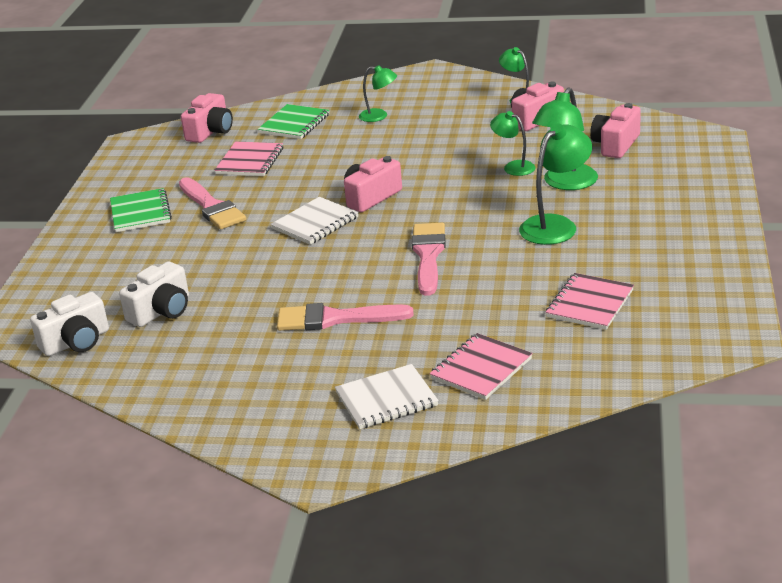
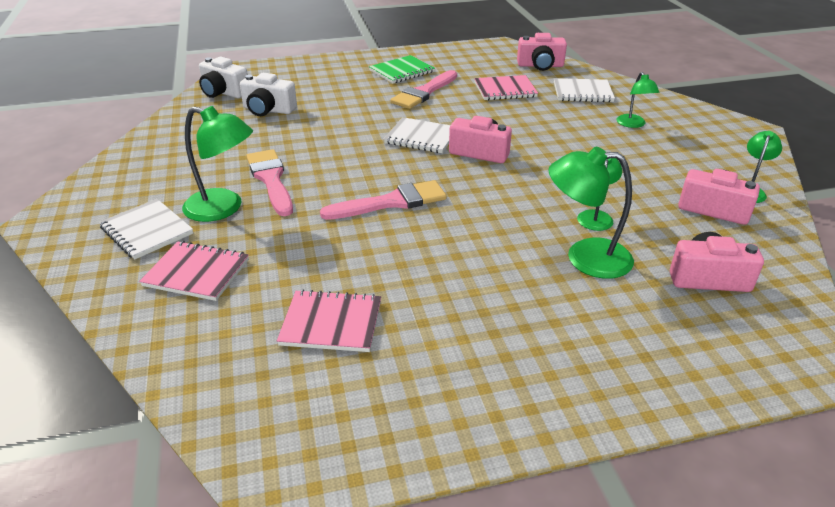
camera: 65 degrees right, 5 degrees up
(294, 124) = (582, 92): green notebook -> white notebook
(555, 225) = (488, 267): green lamp -> green lamp (223, 208)

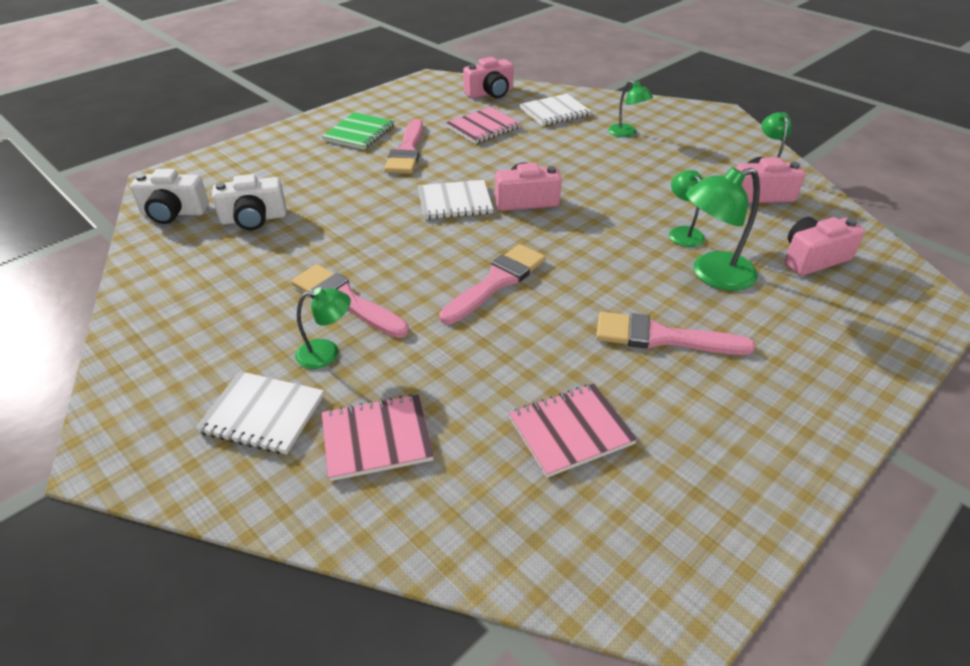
camera: 30 degrees left, 5 degrees up
(223, 208) = (327, 353): green lamp -> green lamp, size x0.60
(481, 287) = (661, 337): none -> pink brush

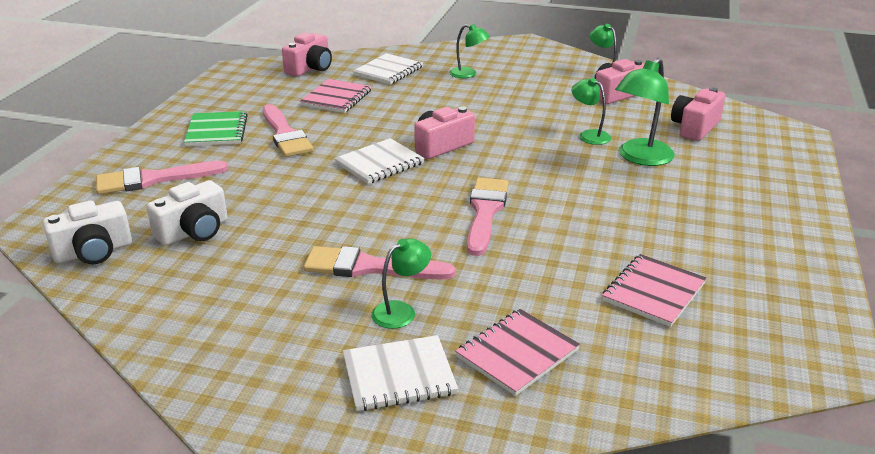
camera: 30 degrees left, 10 degrees down
(661, 337) = (649, 210): pink brush -> pink brush (153, 179)

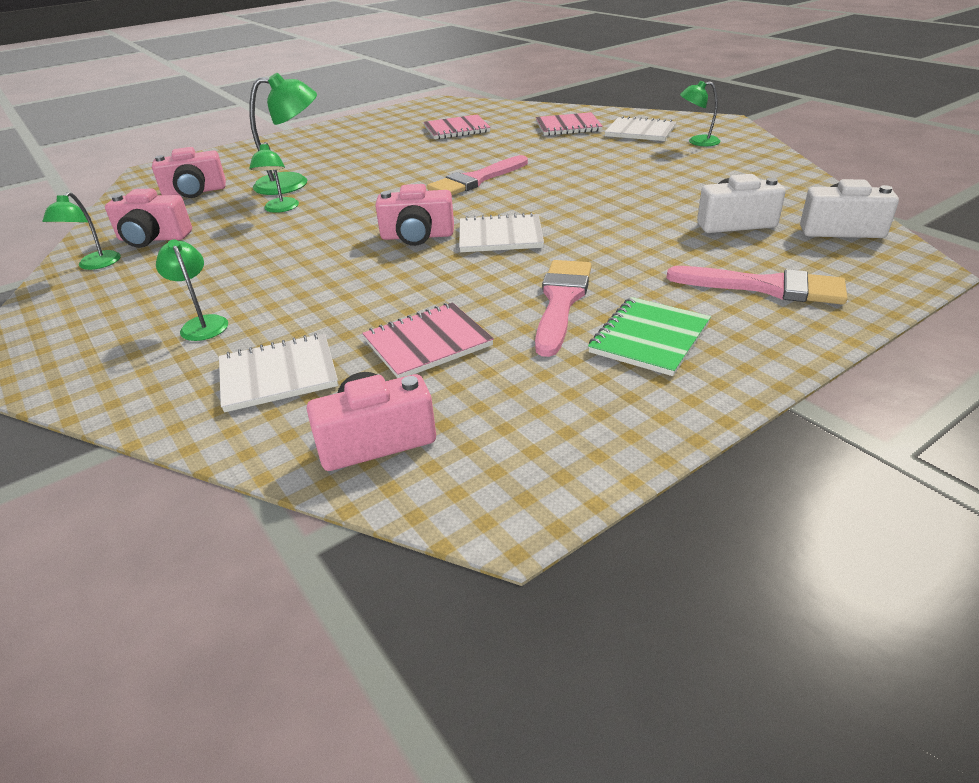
camera: 140 degrees left, 5 degrees up
(369, 267) = (605, 171): pink brush -> none
(401, 311) = (609, 150): green lamp -> green lamp (697, 142)

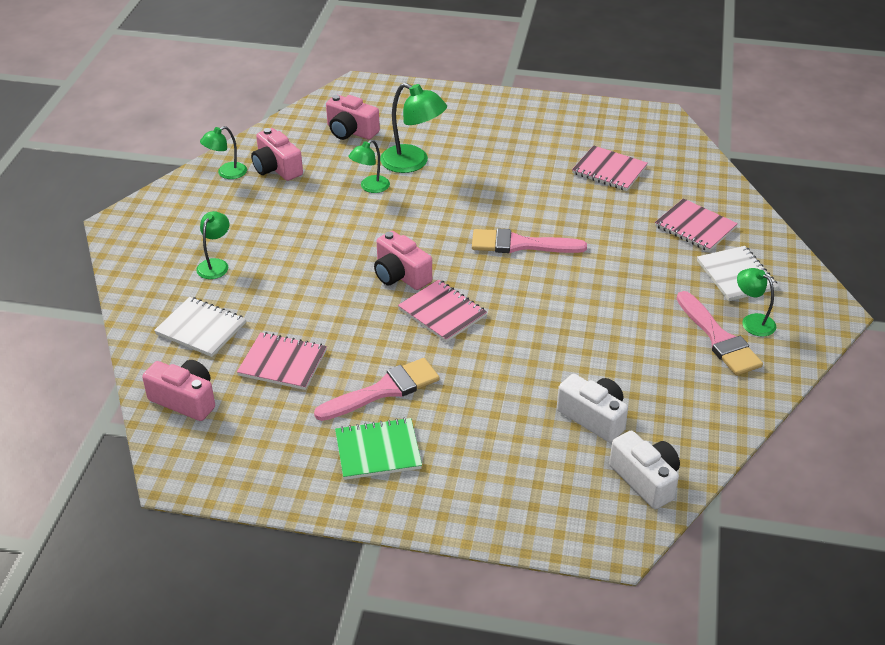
camera: 45 degrees right, 5 degrees up
(500, 236) = (442, 312): white notebook -> pink notebook
(766, 287) = (501, 475): pink brush -> pink brush (719, 338)

